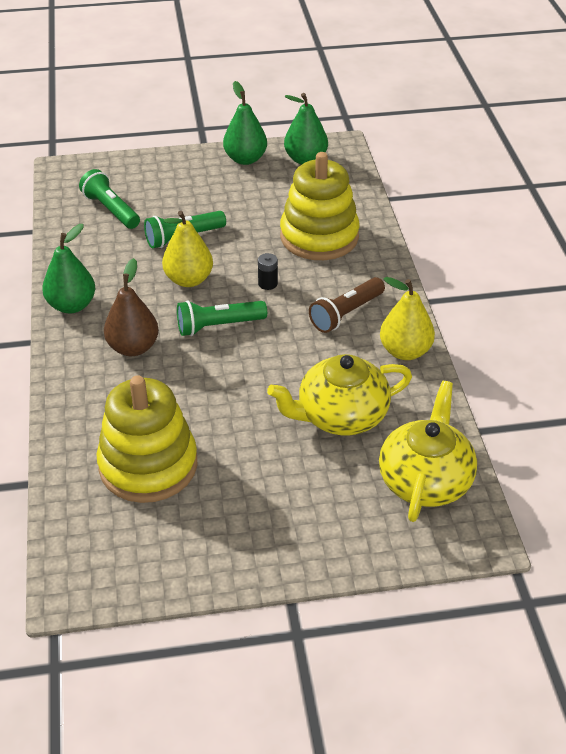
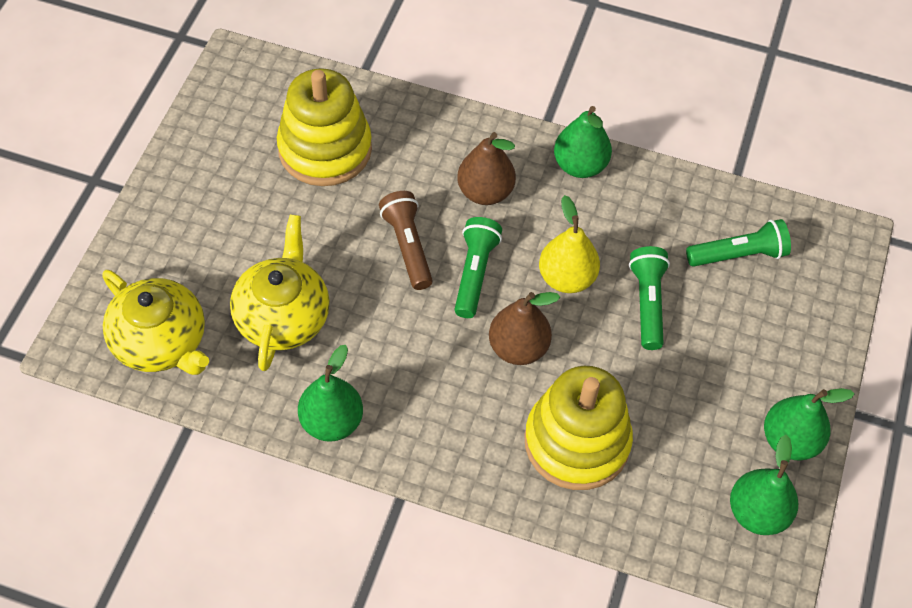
camera: 115 degrees right, 15 degrees up
(267, 284) = (518, 348): black battery -> brown pear
(346, 314) = (424, 398): brown flashlight -> brown flashlight (408, 246)
(405, 351) = (331, 422): yellow pear -> green pear

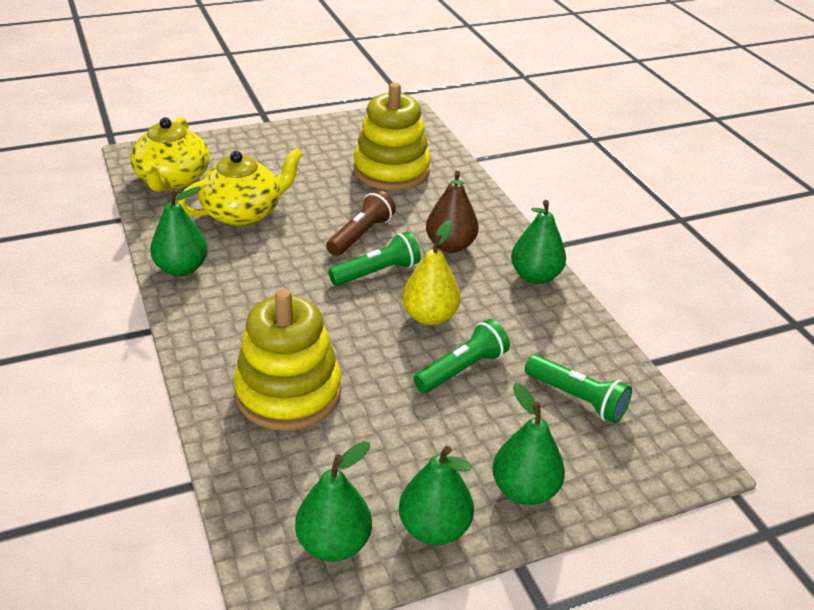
camera: 50 degrees right, 20 degrees down
(518, 348) = (339, 322): brown pear -> none
(798, 359) = (524, 490): none -> green pear

